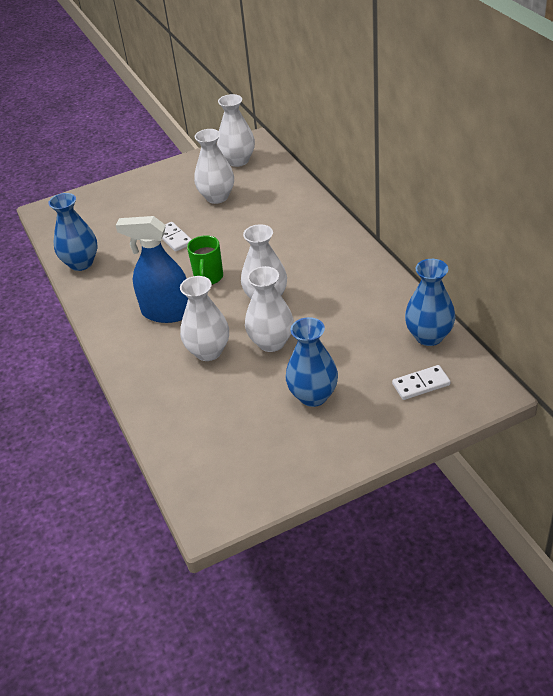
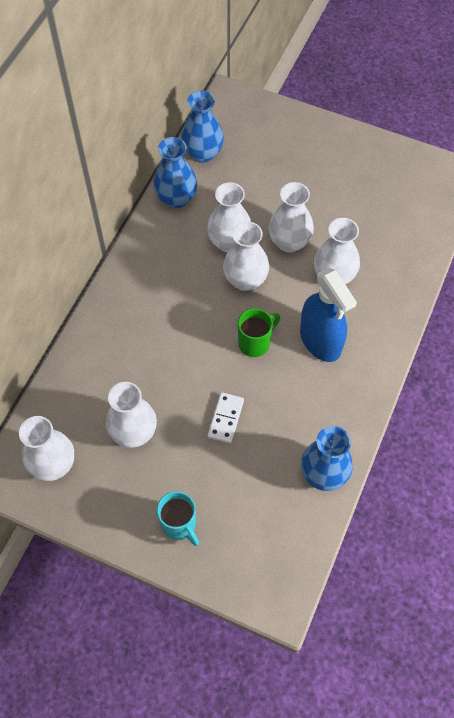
camera: 135 degrees left, 20 degrees up
(138, 192) = (179, 525): none -> turquoise mug
(312, 307) = (229, 242): none -> white vase
(313, 396) = (316, 183): blue vase -> blue vase (176, 198)
(421, 384) = (253, 133): white domino -> none

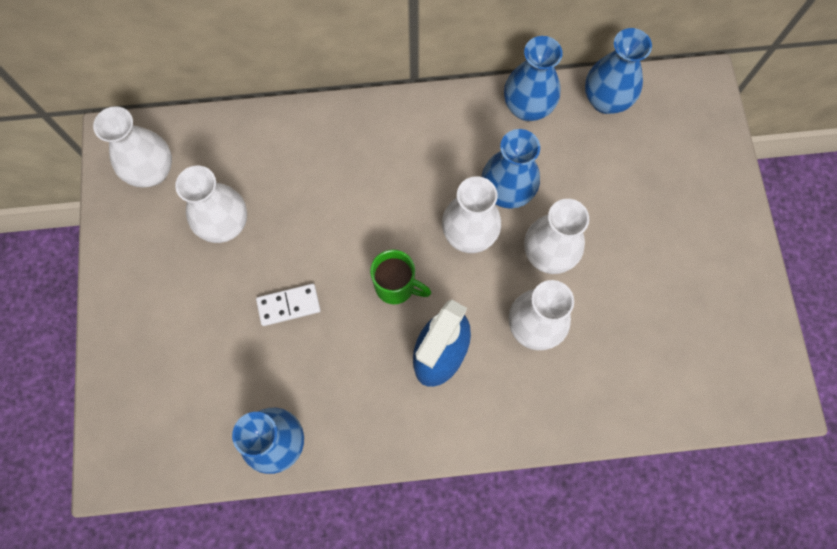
camera: 60 degrees right, 10 degrees up
(179, 525) = (147, 325): turquoise mug -> none
(229, 242) = (506, 192): white vase -> blue vase

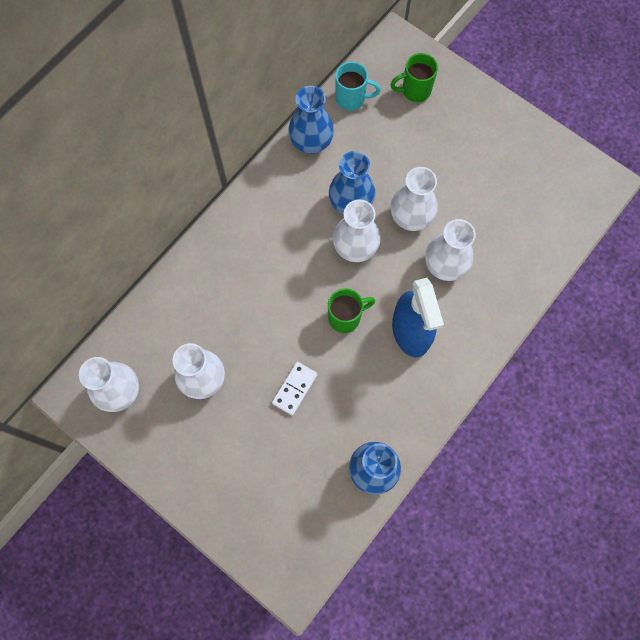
camera: 45 degrees left, 0 degrees up
(605, 100) = (351, 99): blue vase -> turquoise mug
(674, 143) = (415, 91): none -> green mug

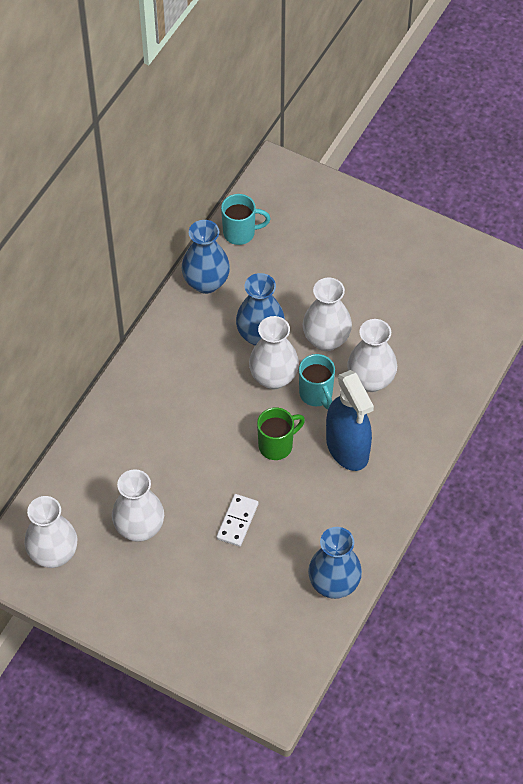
camera: 10 degrees left, 15 degrees down
(391, 272) = (316, 394): none -> turquoise mug
(415, 91) = (306, 215): green mug -> none

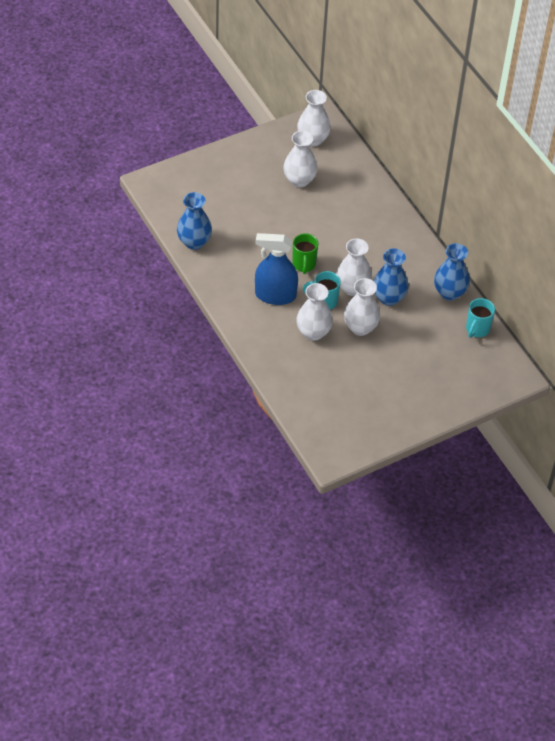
camera: 120 degrees right, 5 degrees down
(237, 521) = (269, 222): white domino -> none

